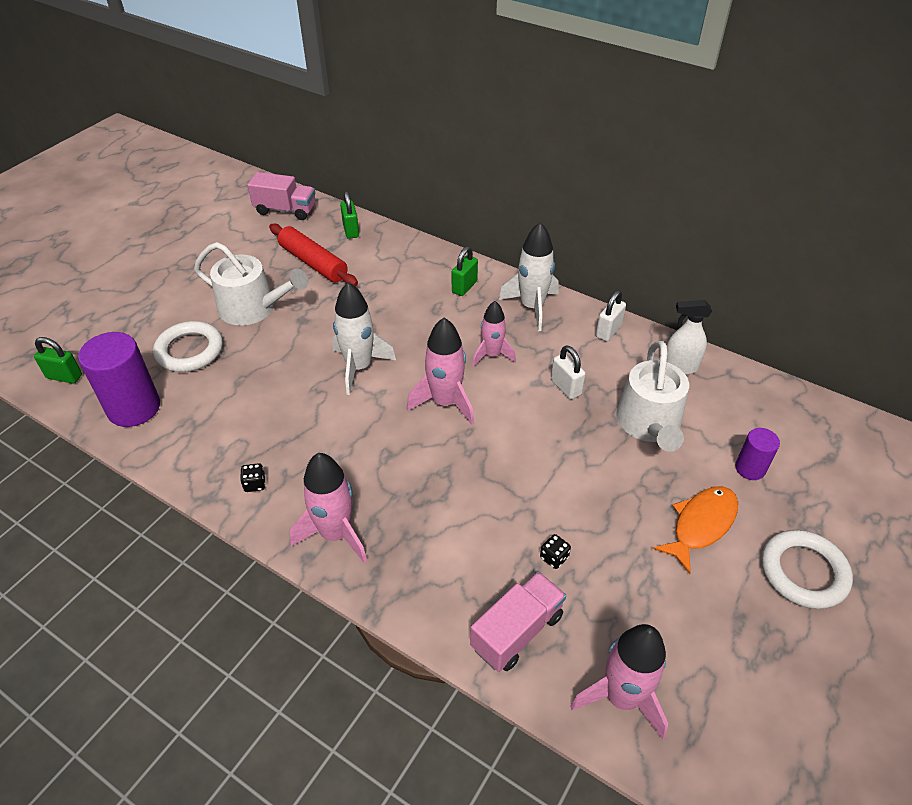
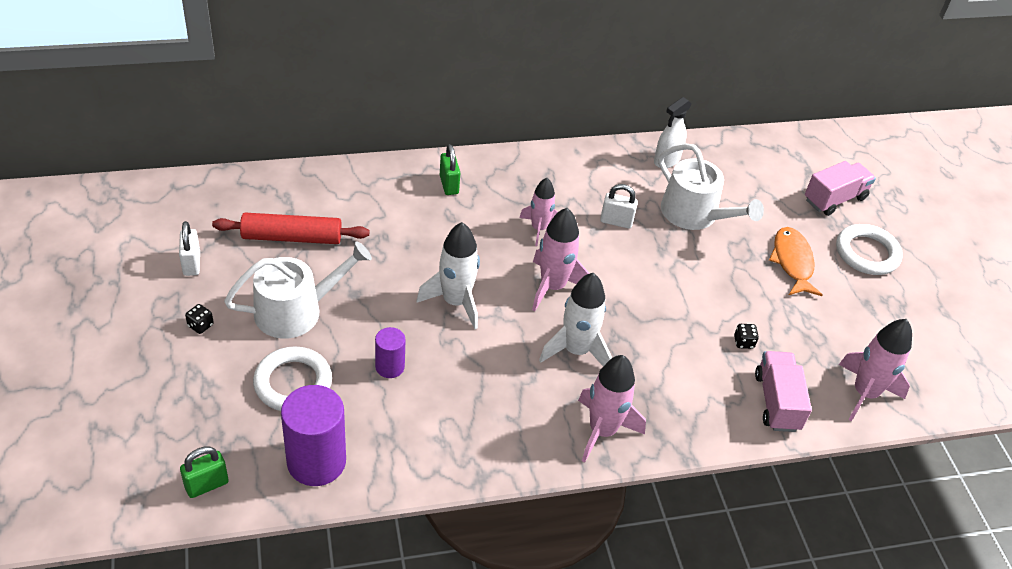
camera: 50 degrees left, 0 degrees up
(255, 484) = (501, 442): black dice -> black dice (200, 325)
(285, 210) = (191, 202): pink truck -> pink truck (834, 199)
(351, 230) = (284, 188): green padlock -> none
(532, 307) = (519, 172): white rocket -> white rocket (576, 350)
(608, 331) = (593, 160): white padlock -> white padlock (192, 263)
(750, 468) = (778, 207): purple cylinder -> purple cylinder (390, 367)

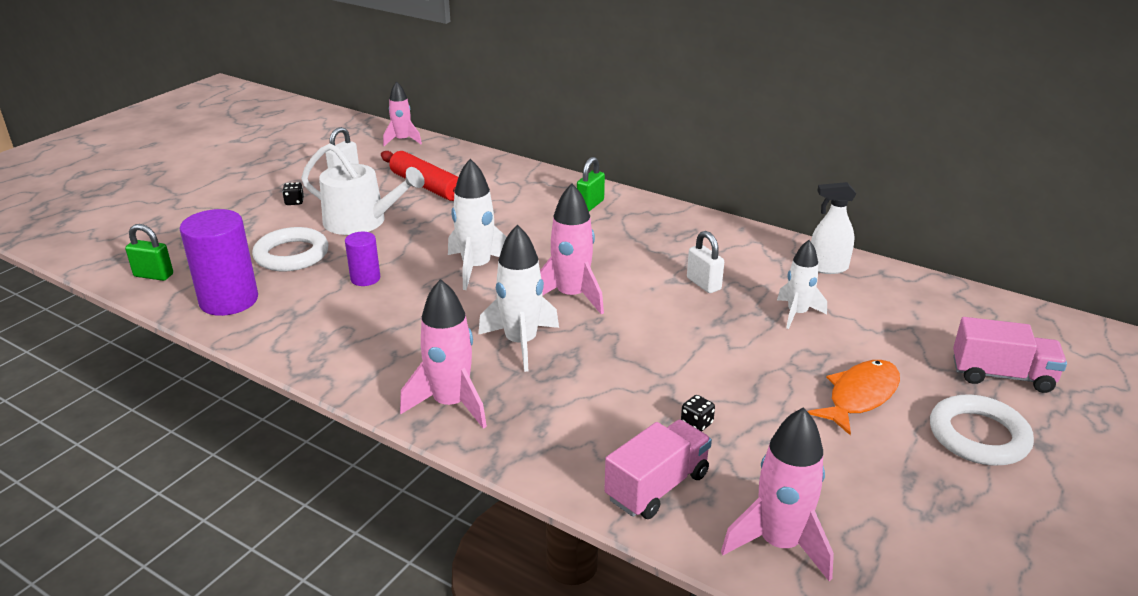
camera: 50 degrees right, 15 degrees down
(539, 229) = (621, 258): pink rocket -> pink rocket (402, 140)
(695, 214) = (797, 314): white watering can -> white rocket

